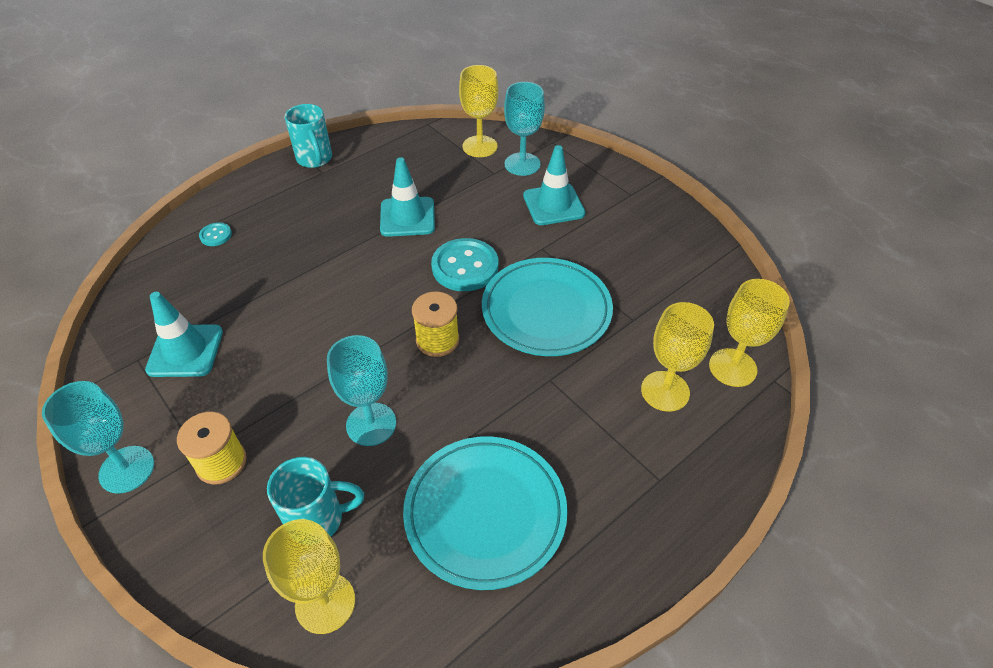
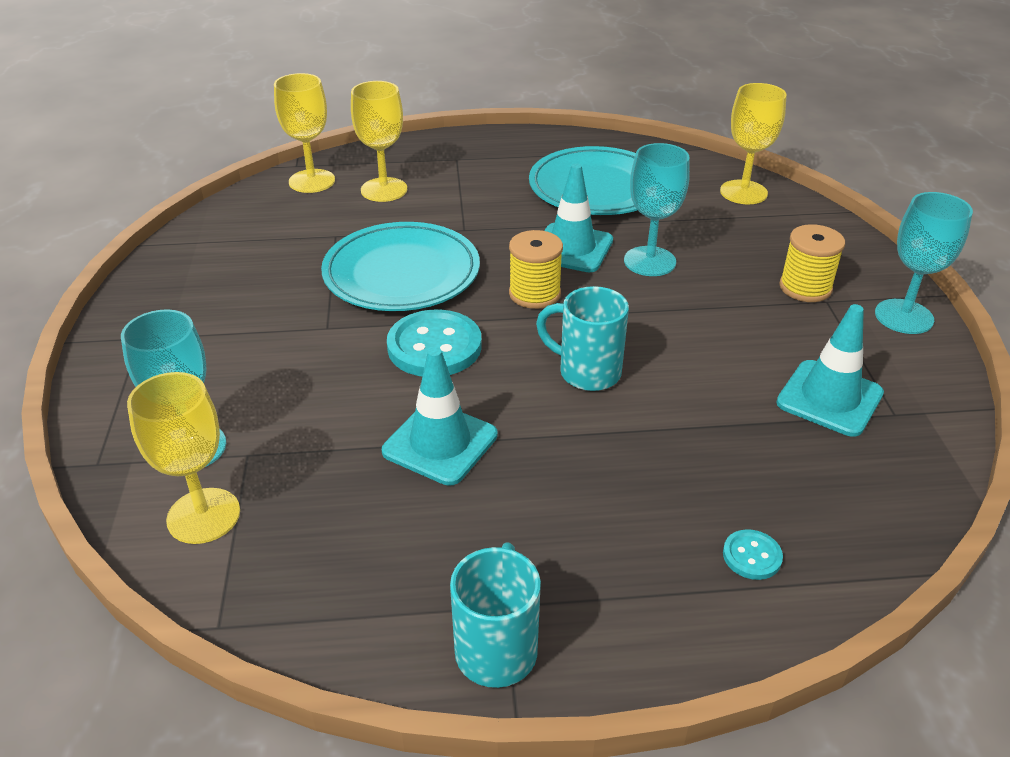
camera: 145 degrees left, 10 degrees down
(318, 519) = (729, 227): turquoise mug -> turquoise mug (587, 372)
(553, 205) = (242, 368): turquoise traffic cone -> turquoise traffic cone (571, 248)

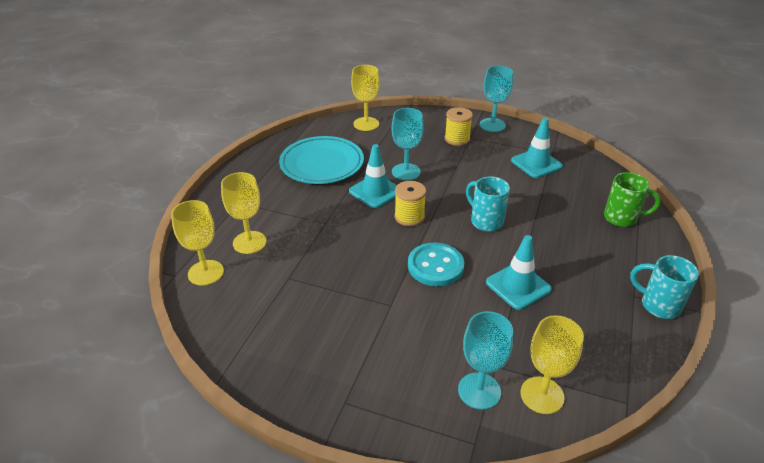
camera: 65 degrees left, 0 degrees up
(401, 273) = (354, 260): turquoise plate -> none
(587, 372) = (485, 221): turquoise mug -> turquoise mug turned 90 degrees clockwise
(752, 556) = (622, 218): turquoise button -> green mug

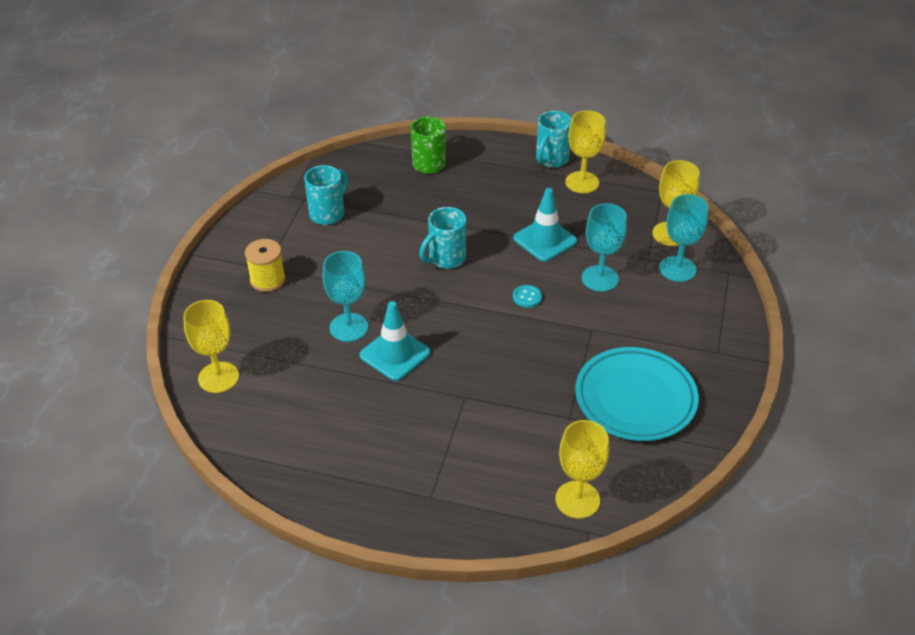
camera: 95 degrees left, 5 degrees up
(249, 242) = (514, 467): yellow goblet -> yellow goblet (582, 182)
(322, 164) = (330, 417): turquoise plate -> turquoise plate (635, 398)
(409, 217) = (444, 320): yellow spool -> none
(435, 266) = (527, 297): turquoise button -> turquoise button, size x0.48
(492, 125) = (233, 246): turquoise goblet -> turquoise goblet (600, 278)
(536, 163) = (328, 213): turquoise traffic cone -> turquoise mug

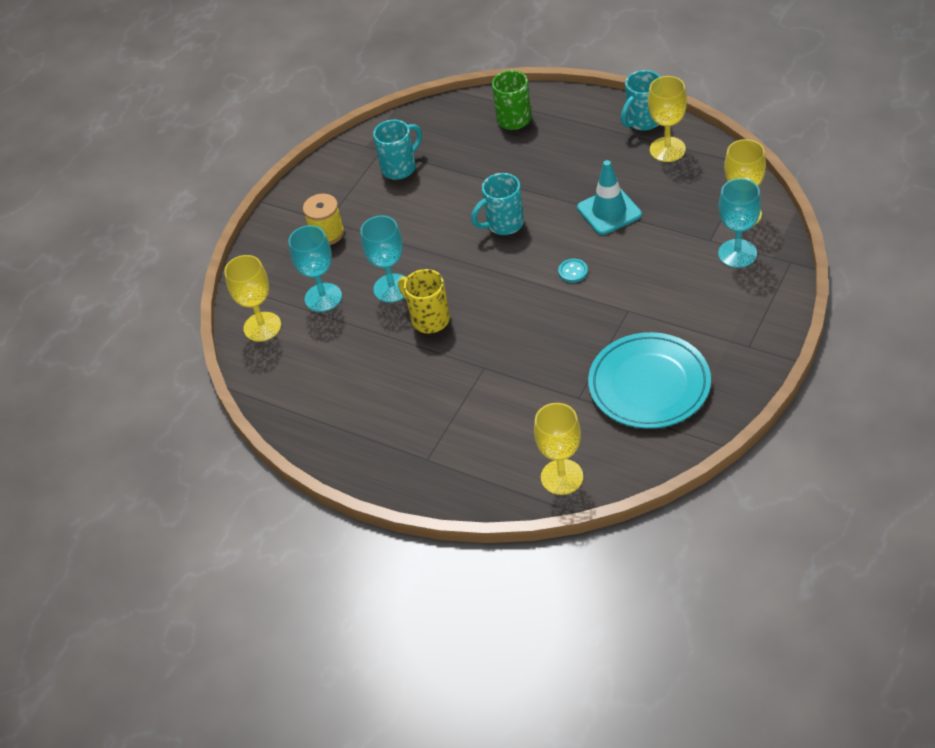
camera: 20 degrees right, 5 degrees up
(395, 354) = (429, 319): turquoise traffic cone -> yellow mug
(600, 278) = (653, 257): turquoise goblet -> turquoise goblet (323, 297)

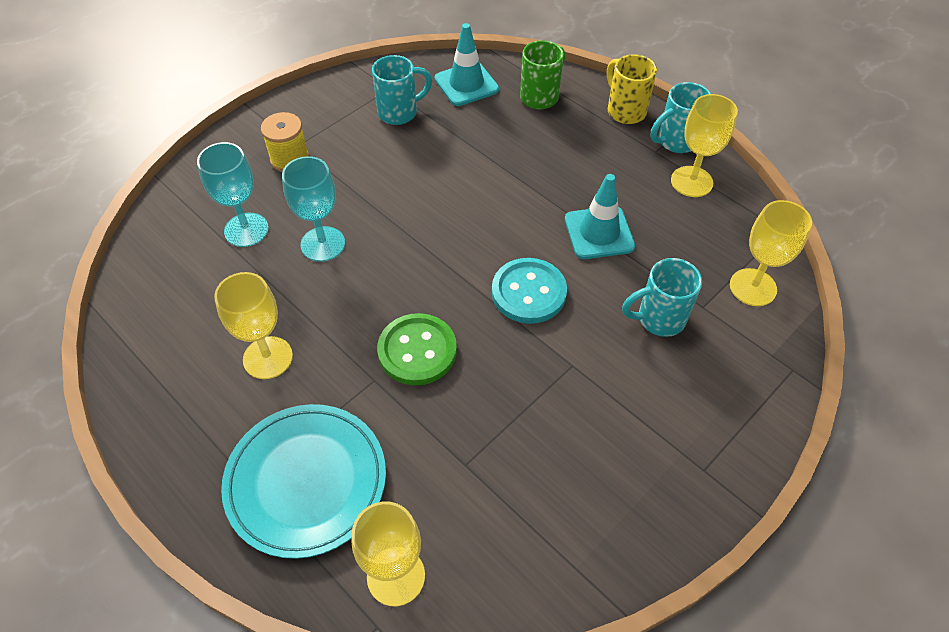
camera: 10 degrees right, 5 degrees up
(262, 327) = (166, 242): yellow goblet -> yellow goblet (268, 358)
(429, 319) = (343, 295): yellow mug -> yellow mug (625, 111)
(446, 126) = (466, 84): none -> turquoise traffic cone
(503, 224) = (476, 209): turquoise mug -> turquoise mug (659, 319)
(506, 338) = (417, 351): none -> green button
(573, 271) = (528, 292): turquoise button -> turquoise button, size x2.08
(649, 384) = (559, 479): turquoise plate -> turquoise plate (306, 481)
(737, 253) = (730, 336): turquoise goblet -> none

